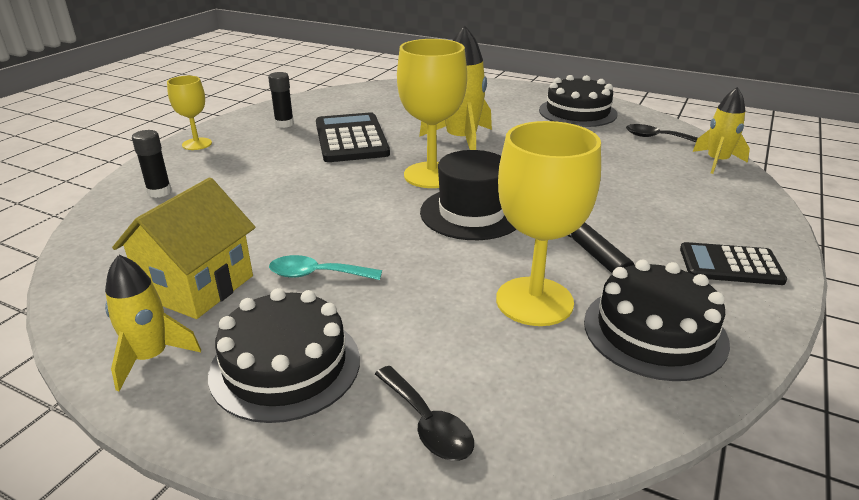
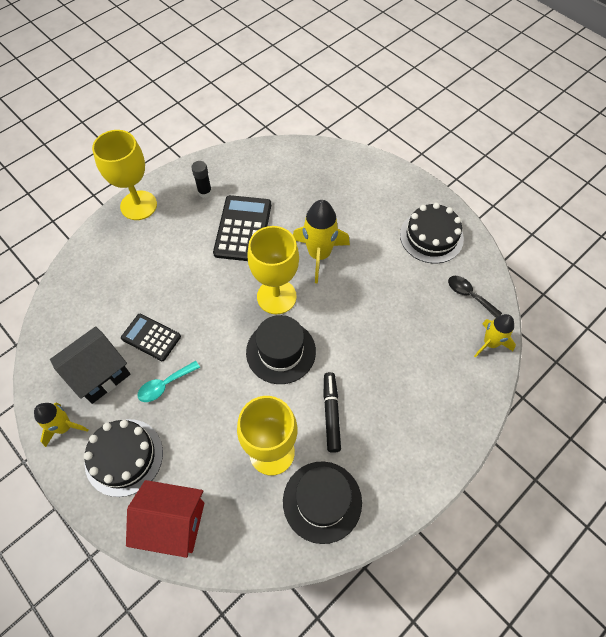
camera: 20 degrees right, 30 degrees up
(159, 192) = (101, 264): black glue stick -> none
(197, 144) = (138, 205): yellow goblet -> yellow goblet, size x1.77
(198, 286) = (100, 374): yellow house -> black house
(317, 274) = (164, 385): turquoise spoon -> turquoise spoon turned 60 degrees counterclockwise
(427, 424) = (173, 522): black spoon -> red house
(654, 331) = (322, 501): black cake -> black hat
(730, 265) = (408, 461): black calculator -> black calculator (151, 337)

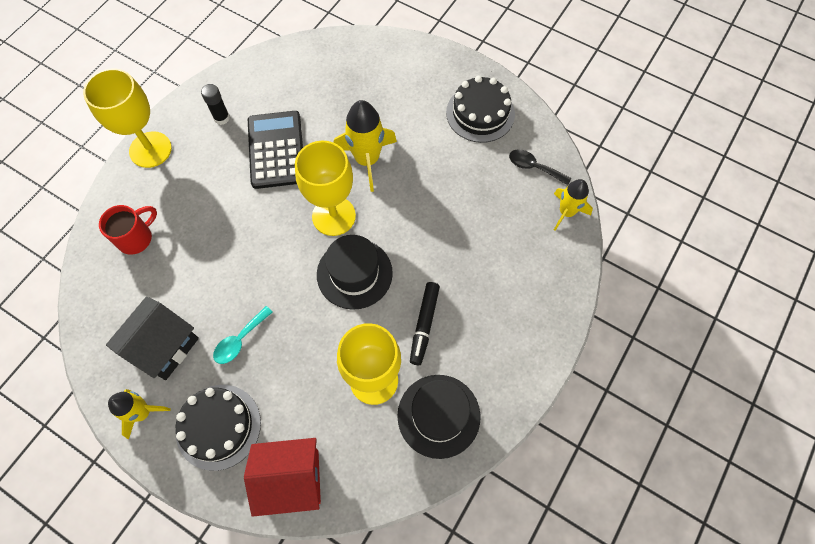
camera: 15 degrees left, 5 degrees up
(105, 276) = (136, 238): none -> red mug
(151, 337) = (209, 293): black calculator -> none
(331, 413) = (424, 325): black marker -> black marker turned 150 degrees counterclockwise

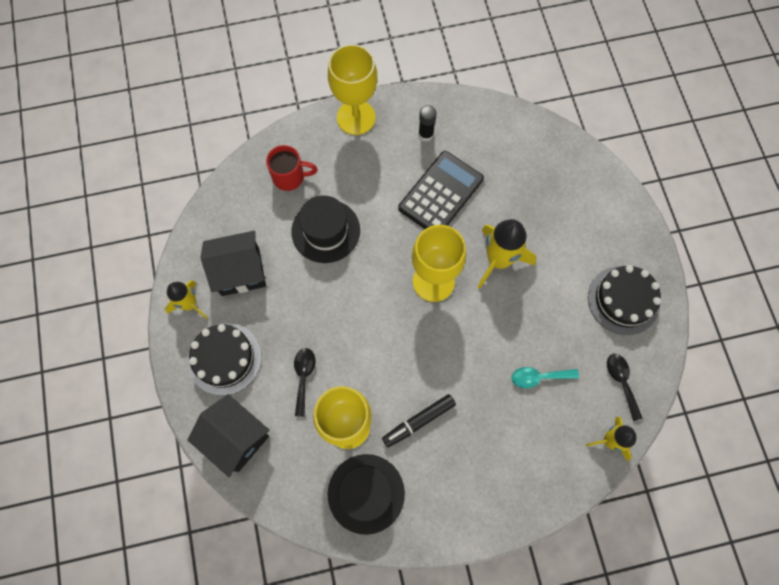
camera: 45 degrees right, 5 degrees up
(240, 340) = (289, 313): turquoise spoon -> turquoise spoon (538, 377)
(291, 479) = (236, 438): red house -> black house
(301, 377) = (304, 377): none -> black spoon
(354, 273) = (407, 338): black hat -> black hat (325, 231)

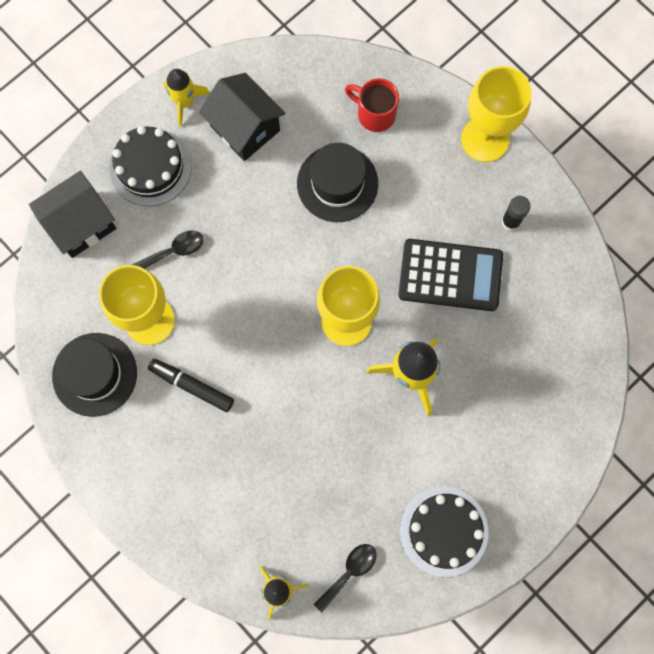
camera: 60 degrees right, 5 degrees up
(236, 438) = (81, 224): black house -> black house turned 45 degrees clockwise
(290, 177) = (375, 114): red mug -> red mug turned 150 degrees clockwise
(538, 377) = (305, 482): turquoise spoon -> none

